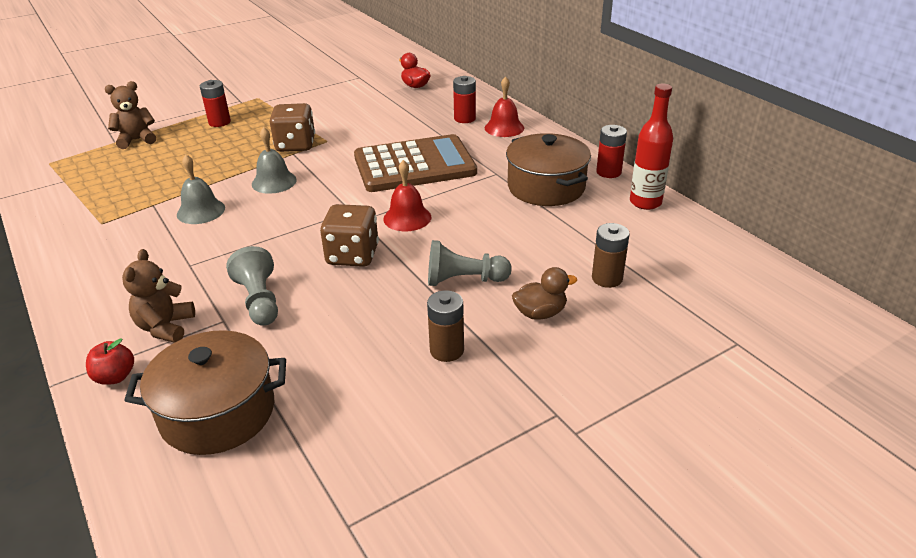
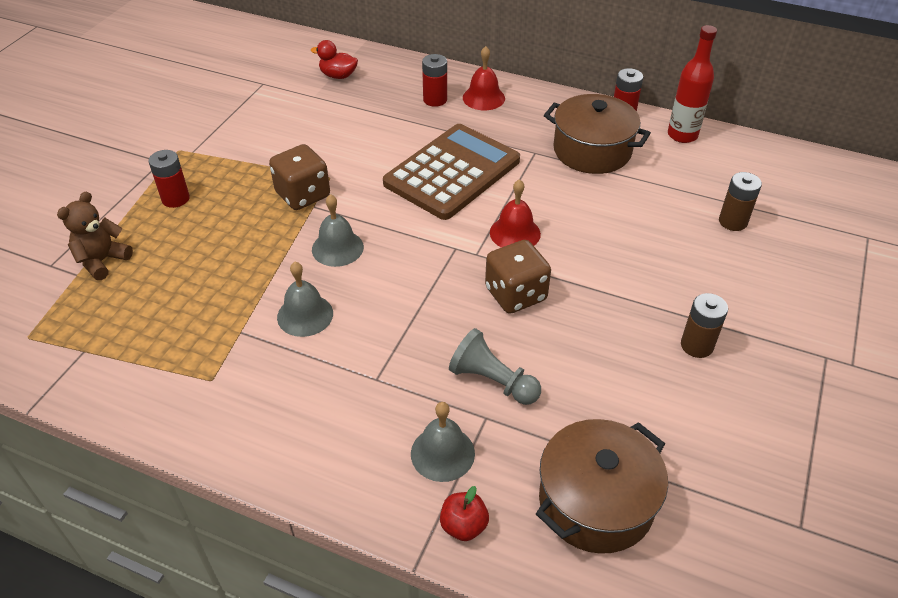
camera: 35 degrees left, 10 degrees up
(165, 327) = (442, 453): brown teddy bear -> grey bell
(464, 280) = (634, 274): grey pawn -> none
(540, 313) = (722, 277): brown duck -> none

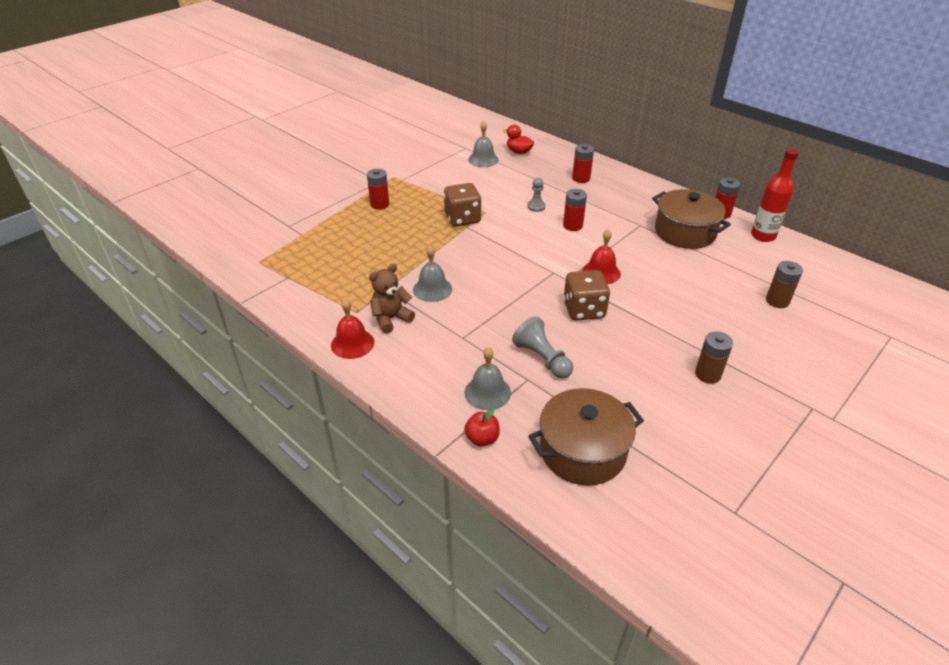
camera: 20 degrees right, 5 degrees down
(102, 261) = (320, 230): brown teddy bear -> brown teddy bear (391, 319)
(337, 248) = (471, 255): grey bell -> grey bell (483, 159)
(394, 154) = (536, 206): none -> grey pawn
(452, 172) = (573, 225): brown calculator -> red battery
(483, 98) = (617, 183): red bell -> red bell (352, 343)

